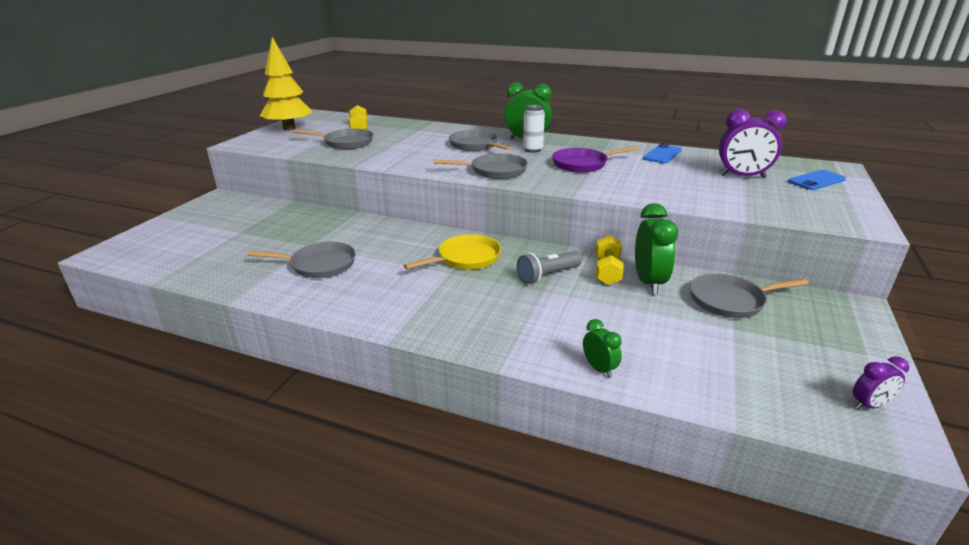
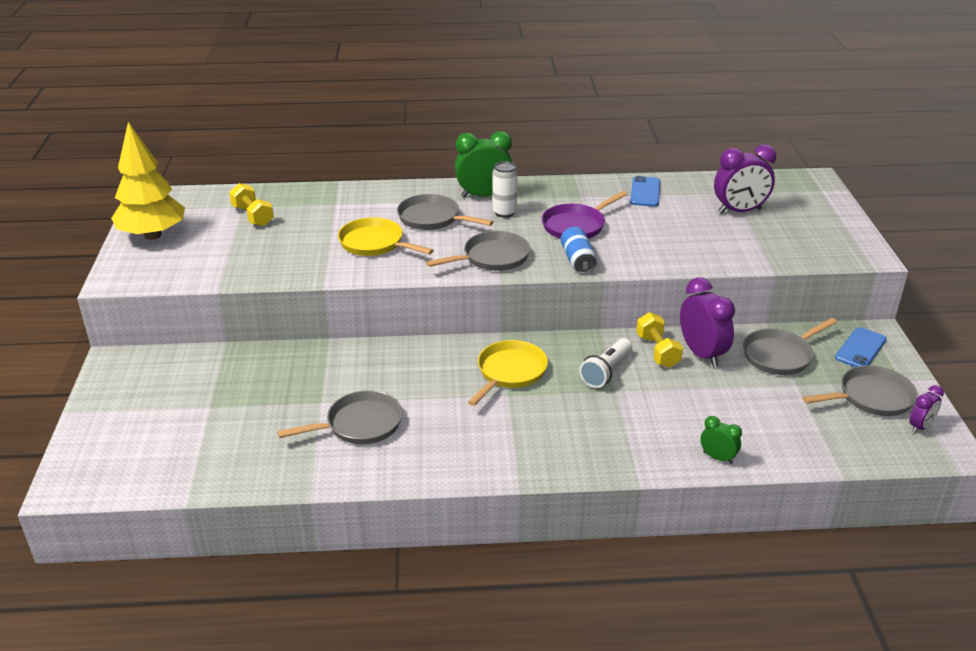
camera: 25 degrees left, 5 degrees up
(345, 143) = (264, 247): grey pan -> grey pan (871, 397)
(419, 151) = (375, 244): none -> yellow pan
(547, 275) = (606, 372): grey flashlight -> white flashlight
(562, 183) = (578, 260): none -> blue can
(649, 282) = (702, 354): green clock -> purple clock
(816, 180) = (805, 203): blue phone -> blue phone (860, 349)

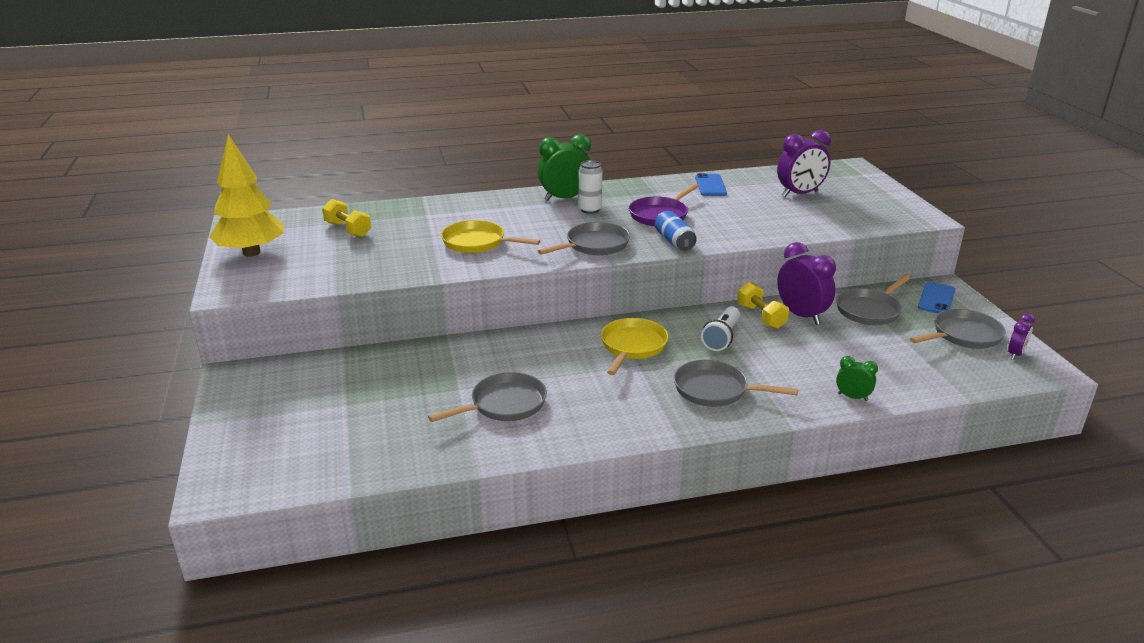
camera: 10 degrees left, 5 degrees down
(432, 218) = (524, 219): grey pan -> grey pan (715, 390)

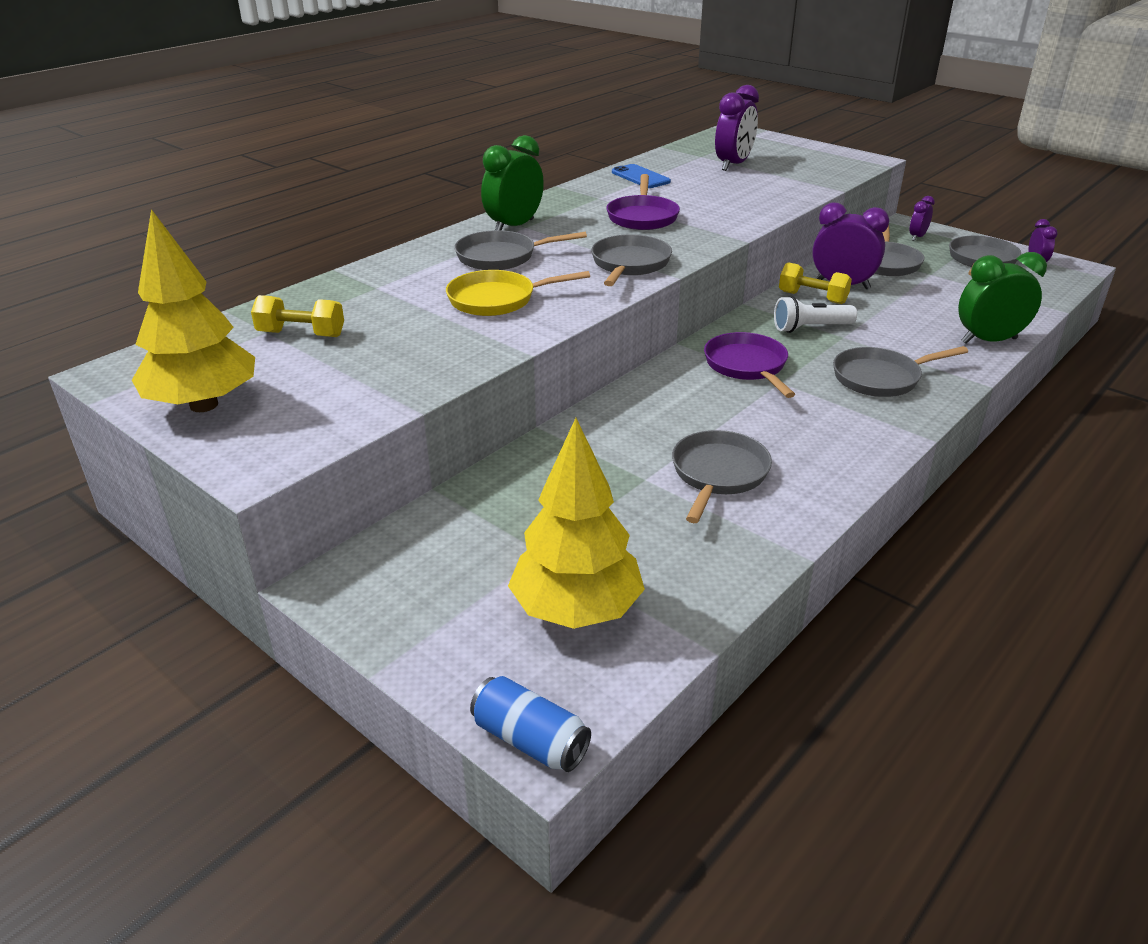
camera: 35 degrees left, 5 degrees up
(318, 440) = (576, 610): none -> yellow tree
(524, 216) = (501, 257): none -> grey pan
(590, 210) = (562, 231): white can -> none
(632, 347) = (747, 366): yellow pan -> purple pan
(674, 241) = (700, 238): blue can -> blue can (530, 740)
(721, 337) = (810, 328): white flashlight -> white flashlight turned 90 degrees clockwise
(852, 397) = (988, 341): green clock -> green clock, size x1.87
(936, 299) = (917, 237): blue phone -> purple clock

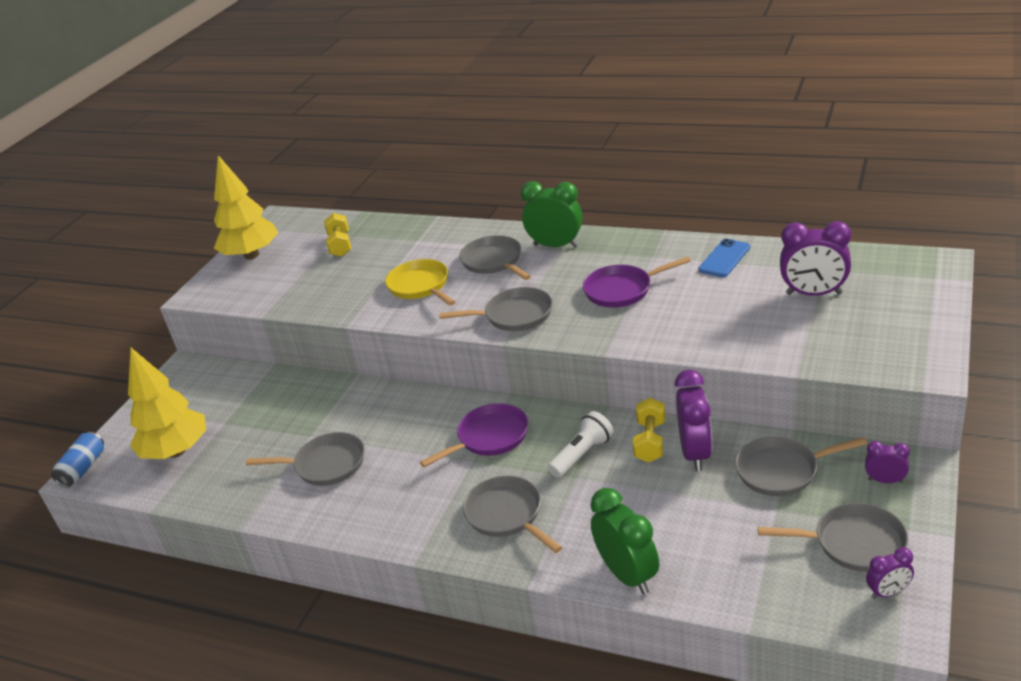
camera: 75 degrees right, 0 degrees up
(810, 328) = (582, 455): white flashlight -> white flashlight turned 75 degrees clockwise

